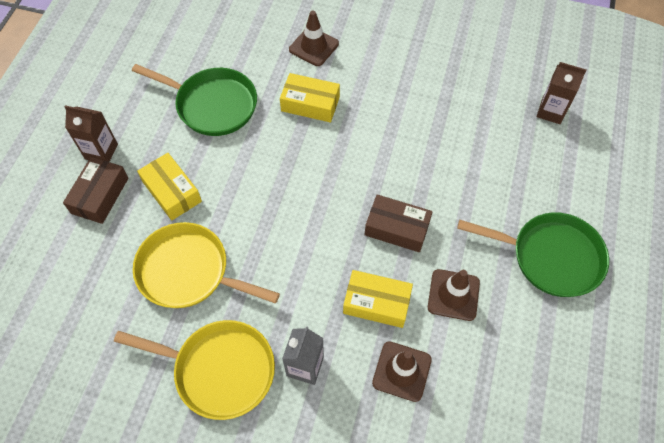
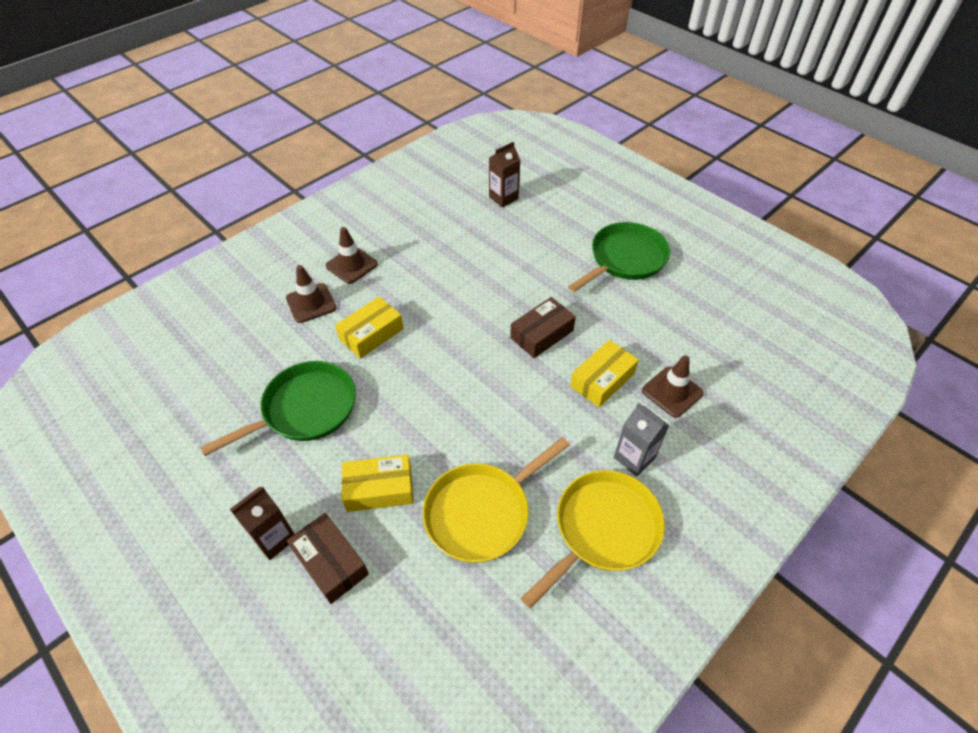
camera: 60 degrees left, 10 degrees down
(453, 295) = (623, 328): brown traffic cone -> brown traffic cone (351, 265)

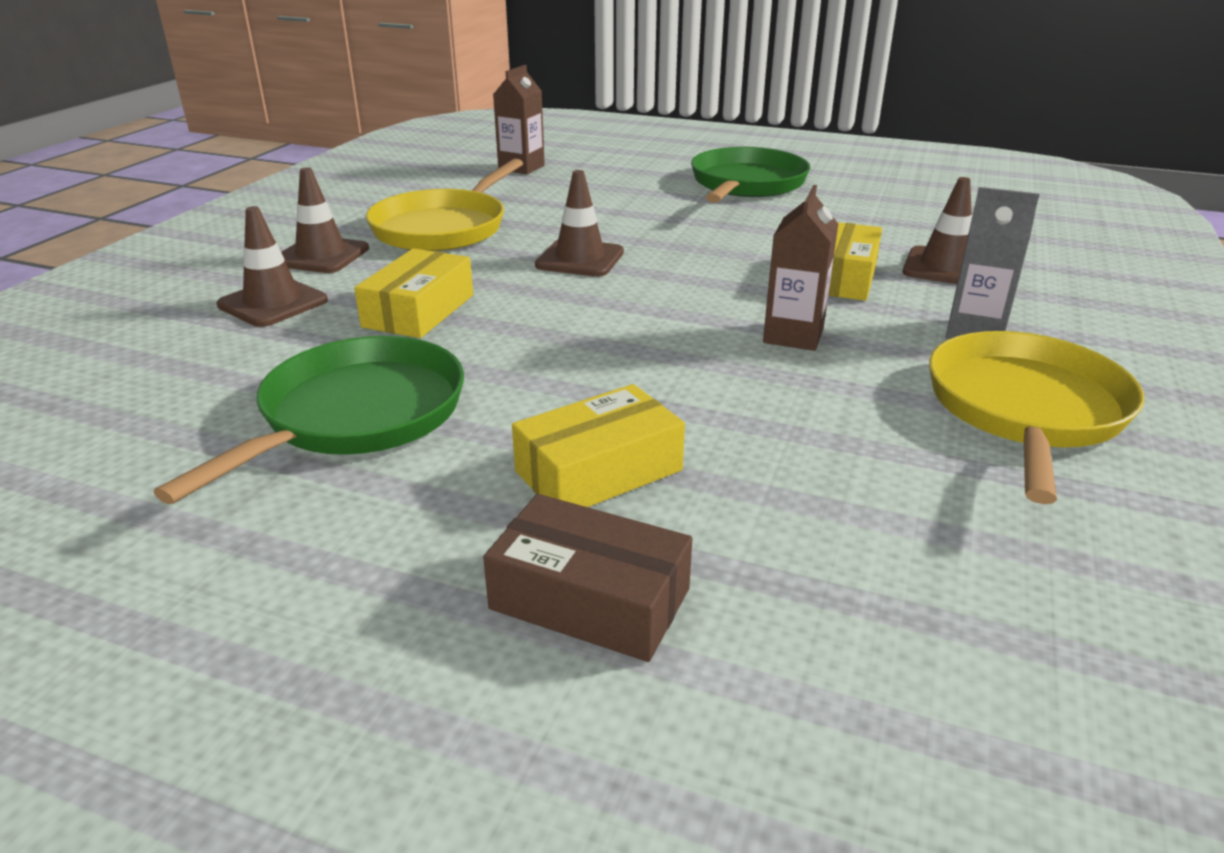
camera: 25 degrees left, 20 degrees down
(274, 538) = (426, 604): brown carton -> brown carton (793, 336)
(475, 312) = (580, 259): none -> brown traffic cone
(482, 512) = (816, 445): yellow pan -> yellow pan (443, 228)
(542, 334) = (704, 258): brown box -> none

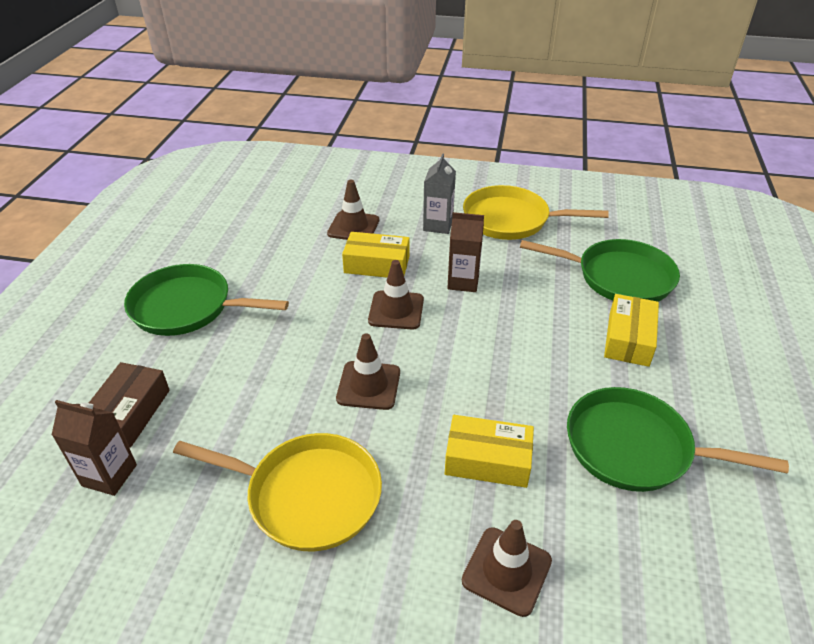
camera: 100 degrees left, 10 degrees up
(321, 256) = (394, 577): brown traffic cone -> brown traffic cone (396, 310)
(590, 599) = (710, 330): brown box -> brown box (129, 413)
(598, 471) = (628, 339): yellow box -> yellow box turned 60 degrees clockwise
(808, 509) = (618, 277): none -> green pan

